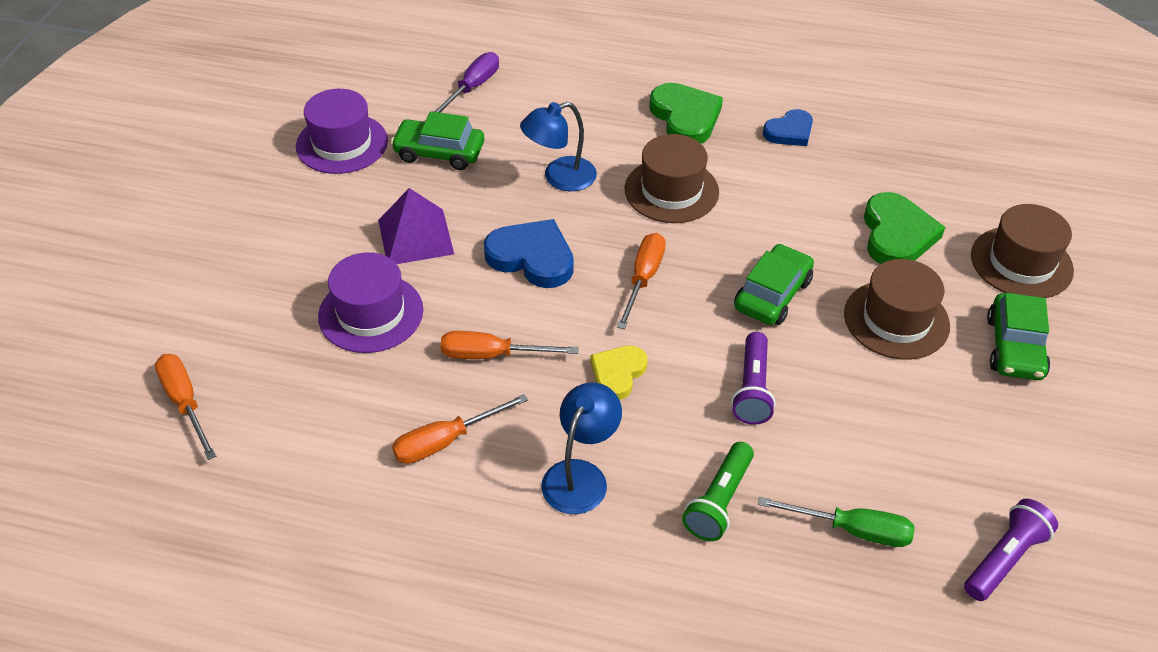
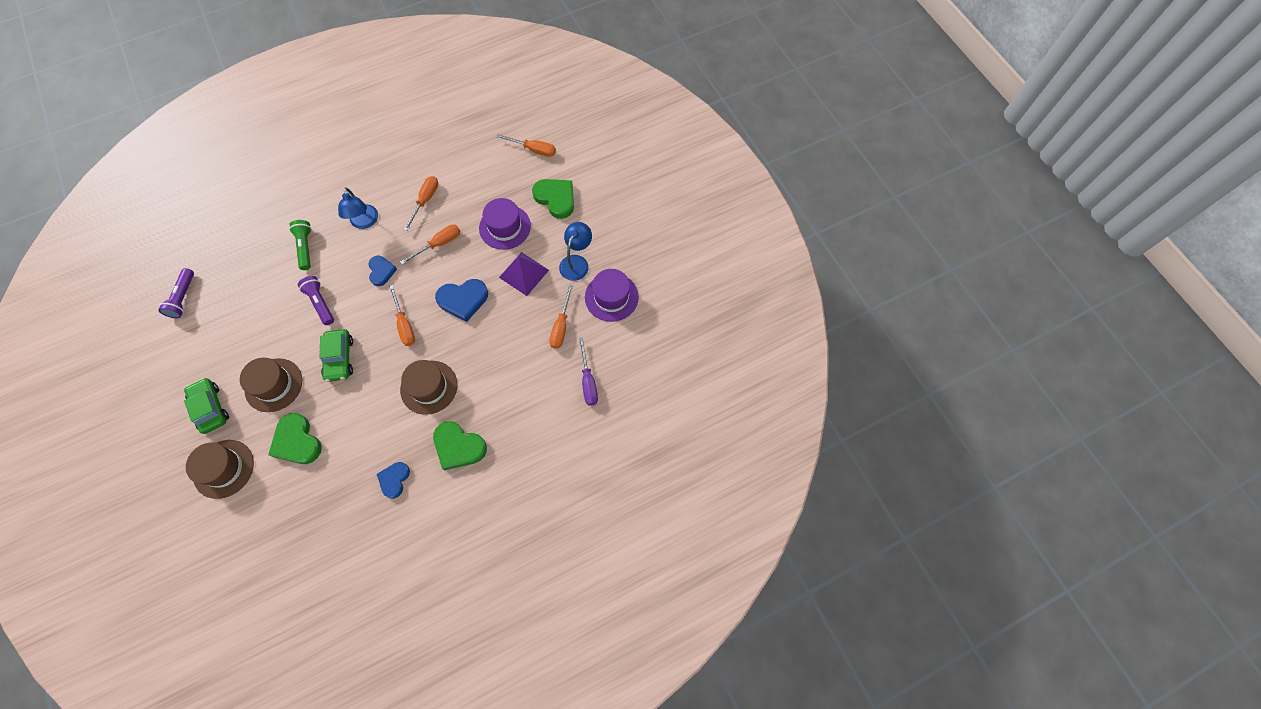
camera: 140 degrees right, 20 degrees up
(253, 302) = (556, 198): none -> green heart
(439, 152) = (561, 326): green car -> orange screwdriver
(559, 178) = (490, 354): blue lamp -> blue lamp (576, 262)
(618, 373) = (381, 271): yellow heart -> blue heart
(852, 530) = (248, 270): green screwdriver -> none

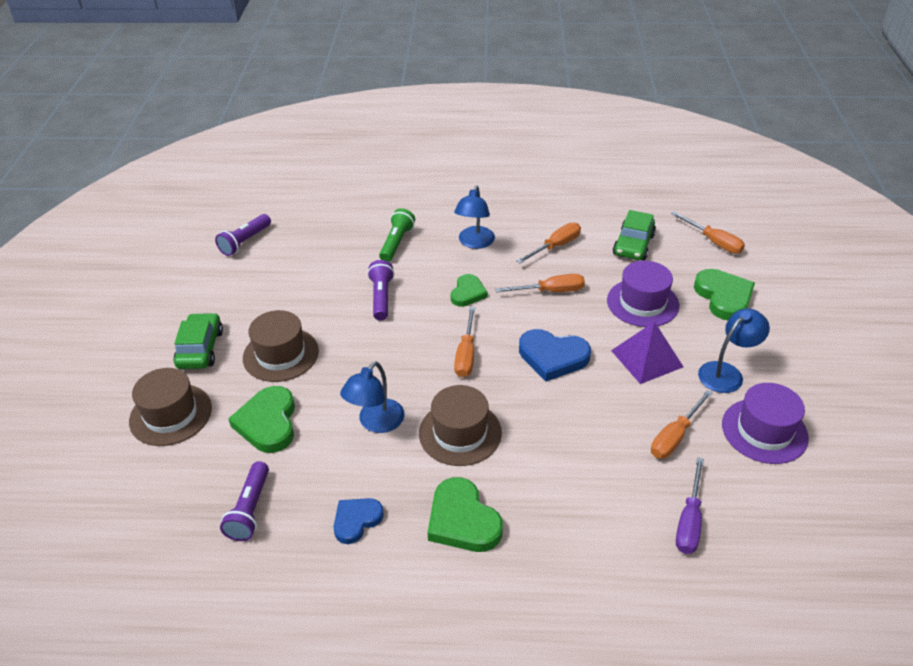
camera: 30 degrees right, 25 degrees down
(322, 506) = (250, 509): none -> purple flashlight
(339, 358) = (370, 358): green car -> green car (633, 245)
(370, 406) = (376, 423): none -> blue lamp
(381, 271) = (468, 293): blue heart -> green heart

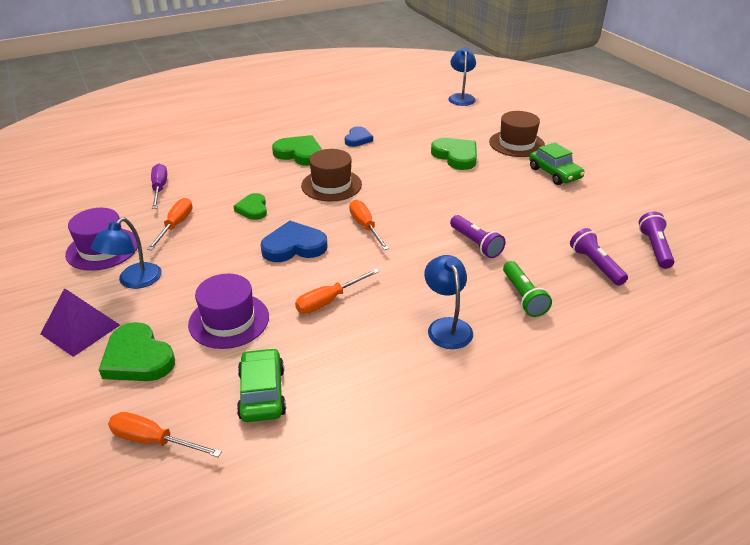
camera: 150 degrees right, 5 degrees down
(250, 509) = (418, 128): purple flashlight -> purple flashlight (595, 265)
(281, 354) = (498, 186): brown hat -> none
(376, 423) = (390, 174): blue lamp -> blue lamp (461, 97)
(468, 293) = (406, 272): green heart -> green heart (253, 209)
(555, 246) = (355, 355): orange screwdriver -> none
(647, 358) = (210, 270): purple pyramid -> purple pyramid (80, 329)

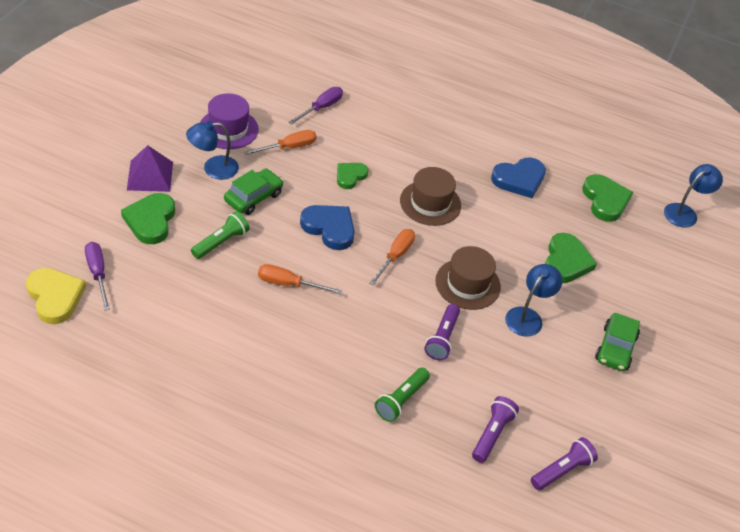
camera: 45 degrees right, 10 degrees up
(140, 502) = (55, 297): none -> yellow heart
(153, 440) = (98, 273): orange screwdriver -> purple screwdriver
(229, 320) = (221, 242): purple hat -> green flashlight
(262, 393) = (173, 301): green car -> green car (253, 197)
(299, 154) = (454, 156): green heart -> green heart (605, 200)
(358, 139) = (519, 179): blue heart -> blue heart, size x1.56
(446, 326) = (322, 367): blue lamp -> blue lamp (528, 316)
(516, 144) = (640, 296): brown hat -> brown hat (467, 284)

